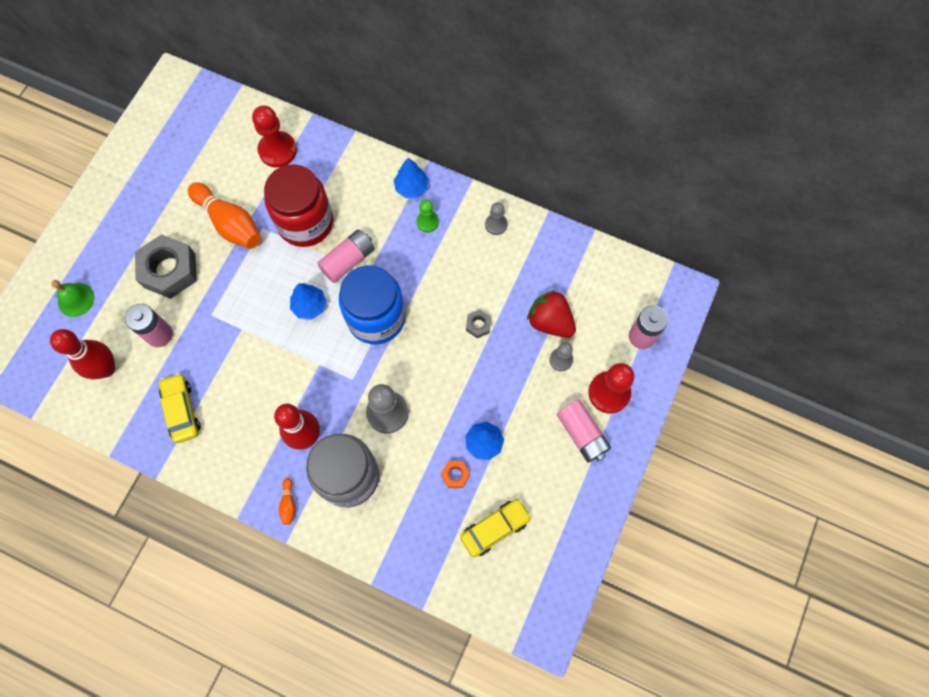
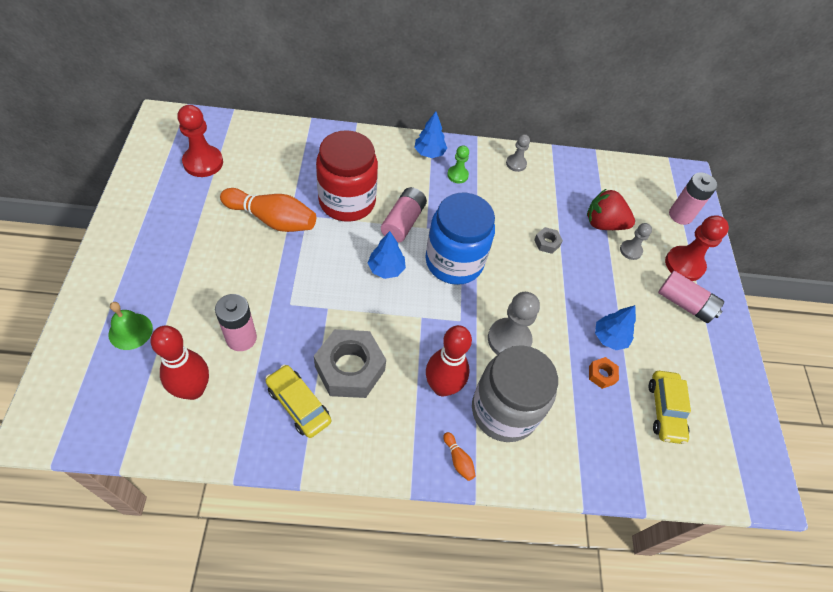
camera: 30 degrees left, 15 degrees down
(169, 270) = (227, 276): grey nut -> grey nut (350, 368)
(277, 150) = (292, 151): red pawn -> red pawn (203, 162)
(495, 528) = (665, 410): yellow car -> yellow car turned 150 degrees clockwise

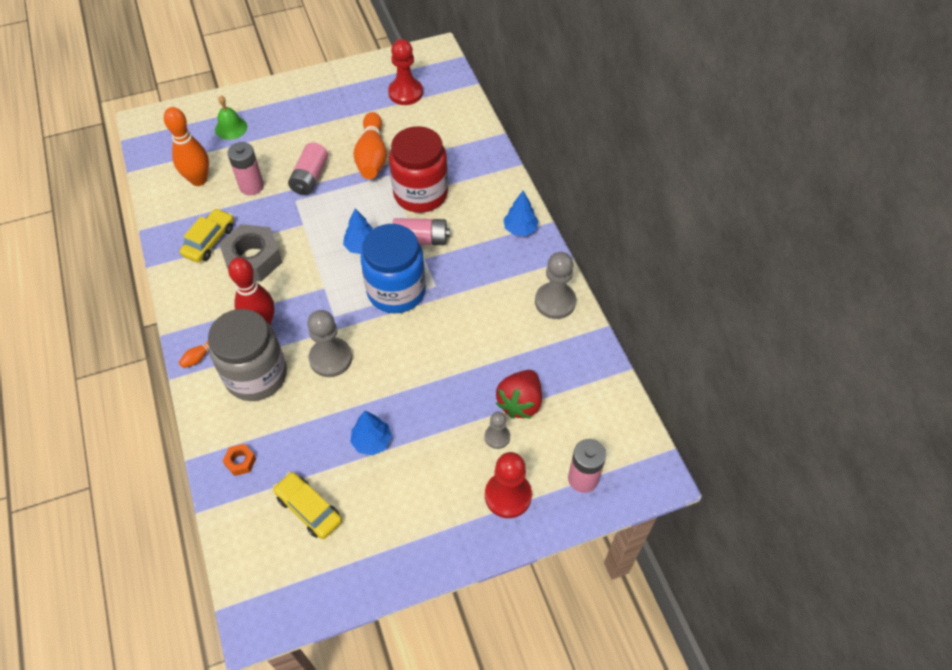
camera: 75 degrees right, 0 degrees up
(193, 390) = (199, 180): red bowling pin -> orange bowling pin
(457, 175) = (505, 260): green pawn -> none
(516, 164) = (555, 302): grey pawn -> grey pawn, size x1.75
(547, 243) = (462, 358): grey nut -> none
(601, 375) = (326, 444): orange nut -> orange nut (240, 462)
(603, 224) = (520, 402): red strawberry -> red strawberry turned 150 degrees counterclockwise
(665, 410) = (309, 509): yellow car -> yellow car turned 60 degrees clockwise
(684, 304) = (451, 505): pink battery -> pink battery (310, 177)

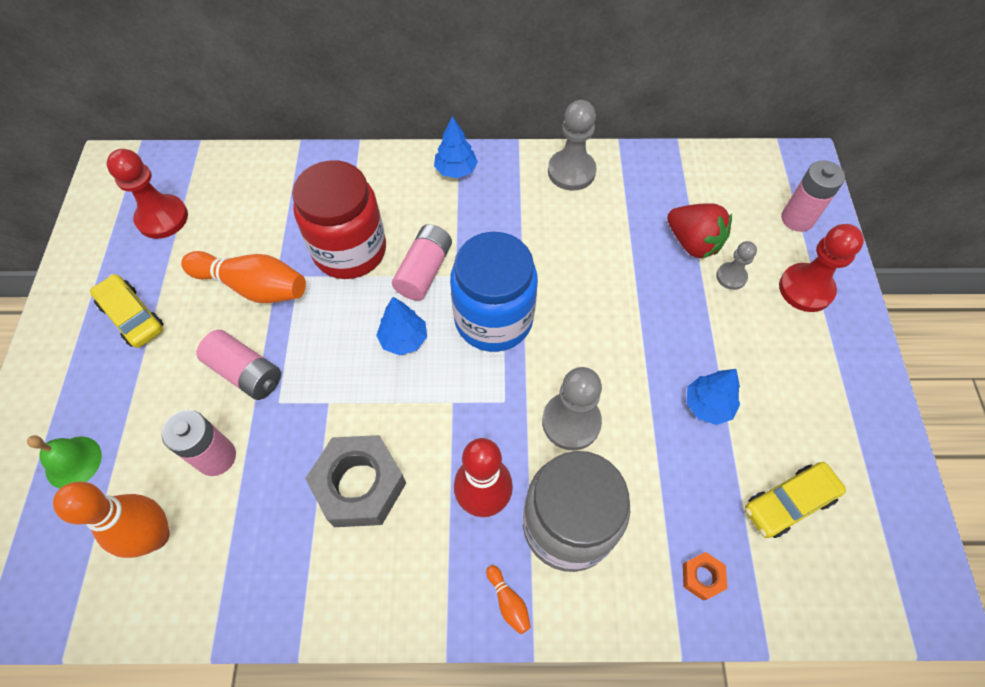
camera: 70 degrees left, 5 degrees up
(209, 241) = (293, 543): yellow car -> yellow car (132, 316)

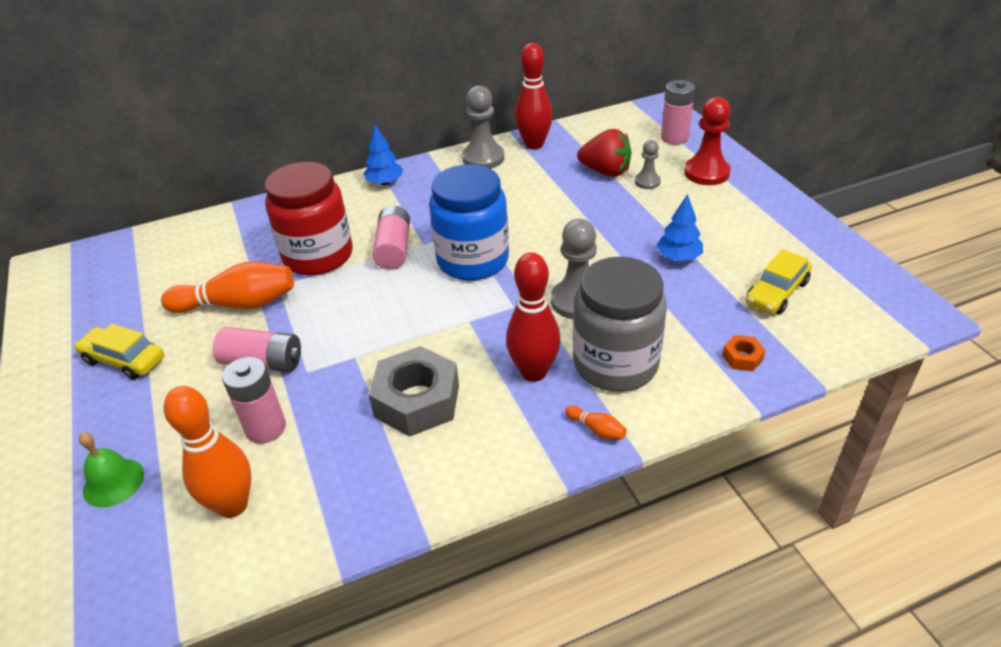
camera: 20 degrees left, 20 degrees down
(162, 218) = (120, 286): red pawn -> none
(403, 339) = (401, 296): blue tree -> none
(635, 170) = (534, 144): none -> red bowling pin

